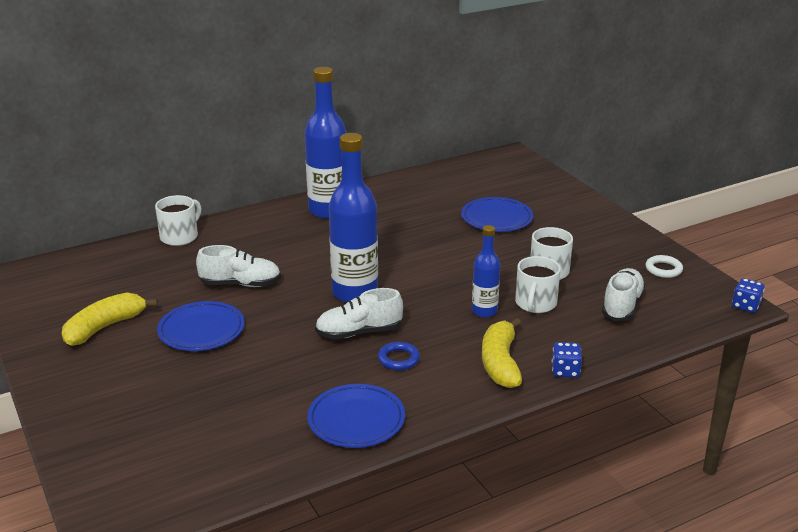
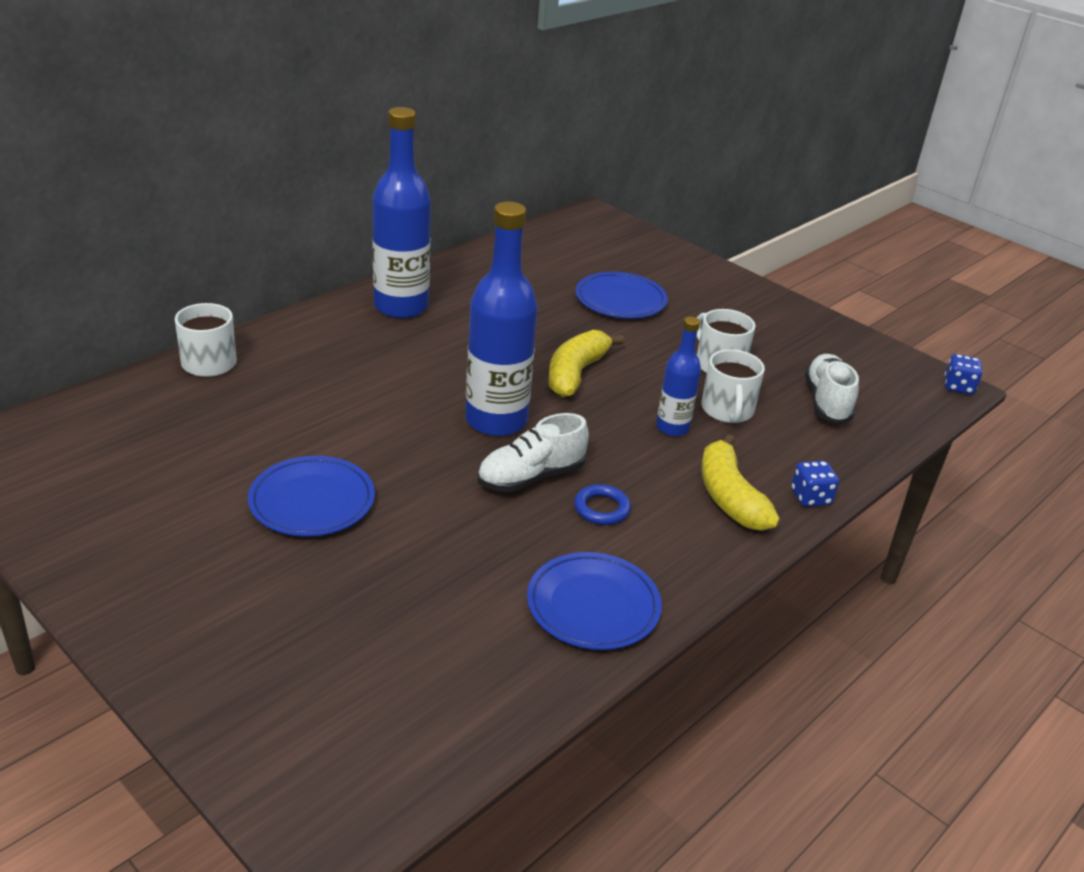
camera: 20 degrees left, 5 degrees up
(105, 327) = (163, 515): yellow banana -> yellow banana (576, 373)
(240, 284) = (333, 425): white shoe -> none
(663, 269) = (846, 349): white ring -> none

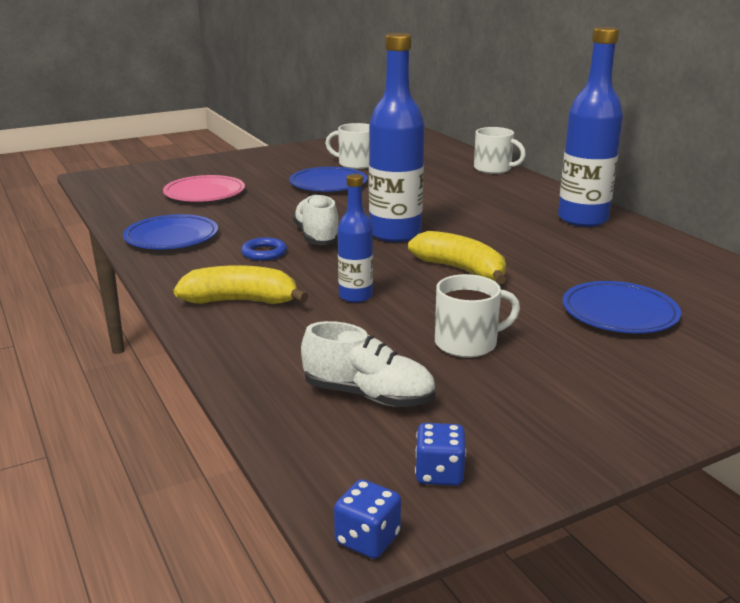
camera: 110 degrees right, 10 degrees down
(393, 629) = (204, 193): none -> pink plate
(727, 410) = (374, 328): white mug -> white mug (355, 164)
(810, 497) = (212, 338): blue dice -> blue dice (439, 473)

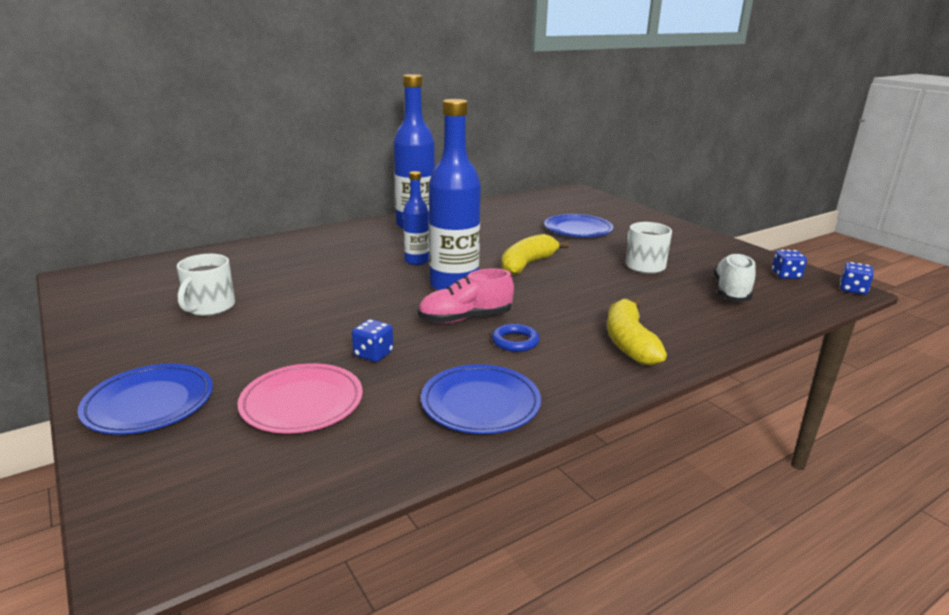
camera: 95 degrees left, 0 degrees up
(262, 208) = (373, 354): none -> blue dice
(316, 236) = (465, 318): white shoe -> pink shoe
(328, 184) = (289, 320): blue plate -> blue plate (149, 403)
(355, 296) = (593, 298): blue bottle -> blue bottle (416, 261)
(493, 169) = (268, 245): white mug -> none

